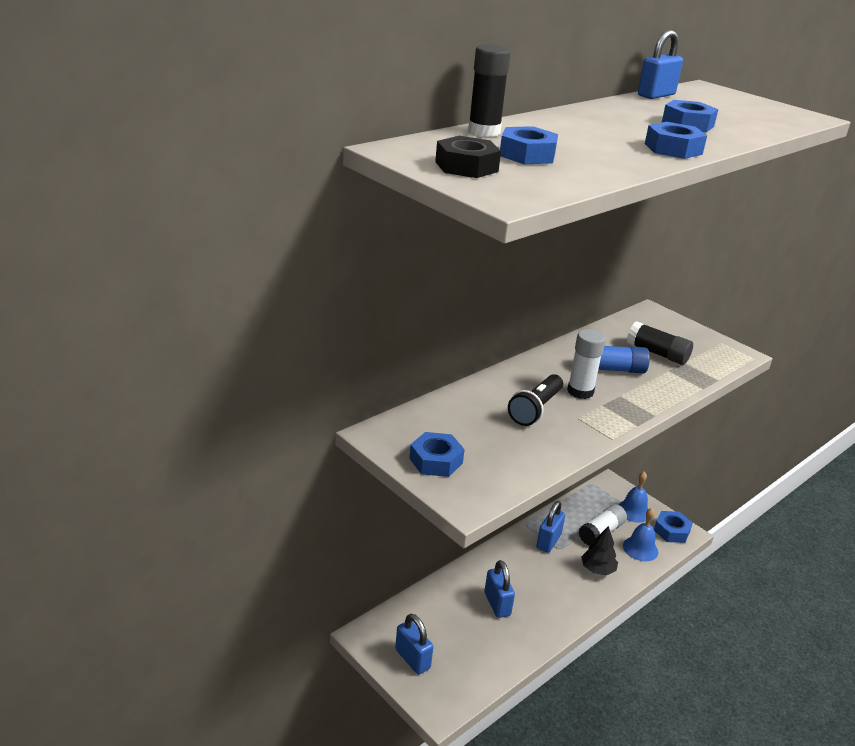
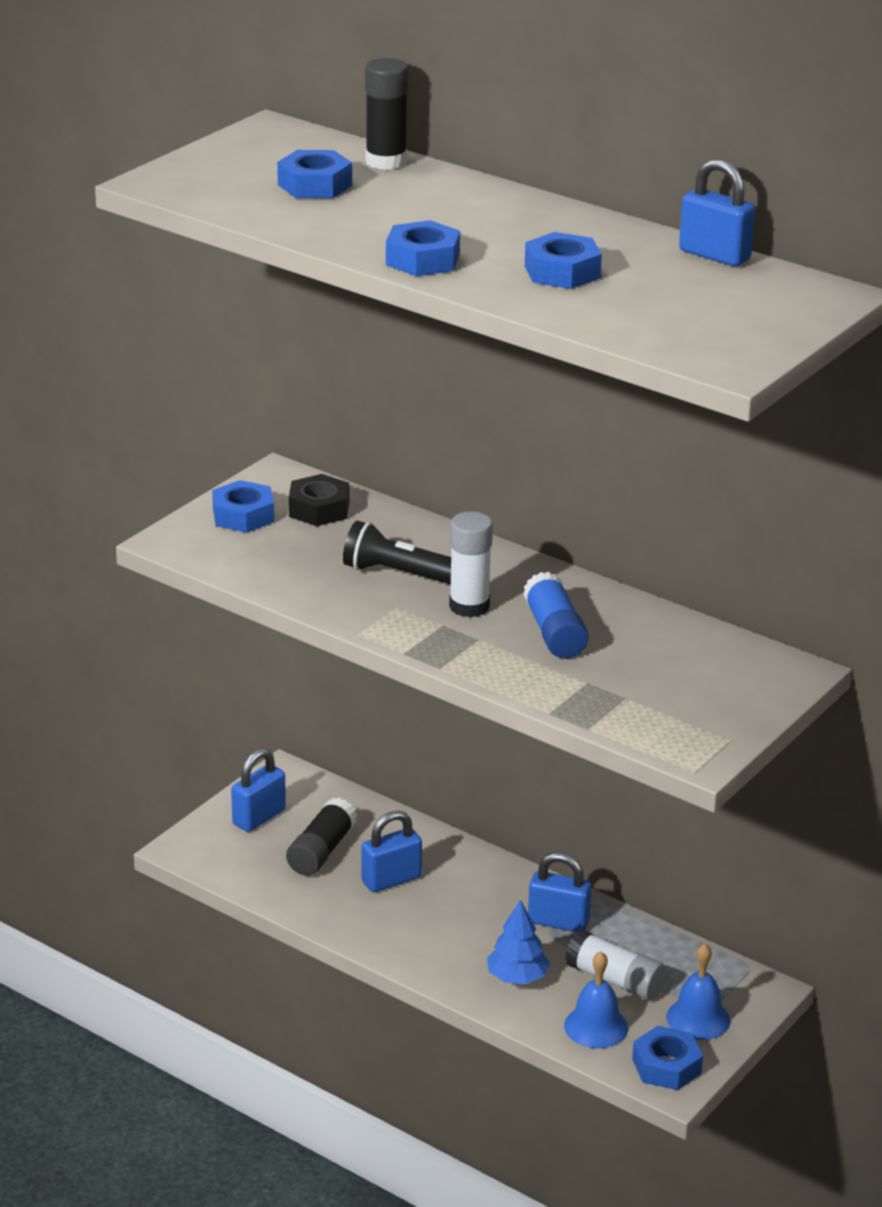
camera: 80 degrees right, 0 degrees up
(466, 166) = (243, 160): black nut -> black nut (319, 509)
(597, 569) = (517, 978): black tree -> blue tree
(657, 353) = (638, 673): black glue stick -> black glue stick (321, 851)

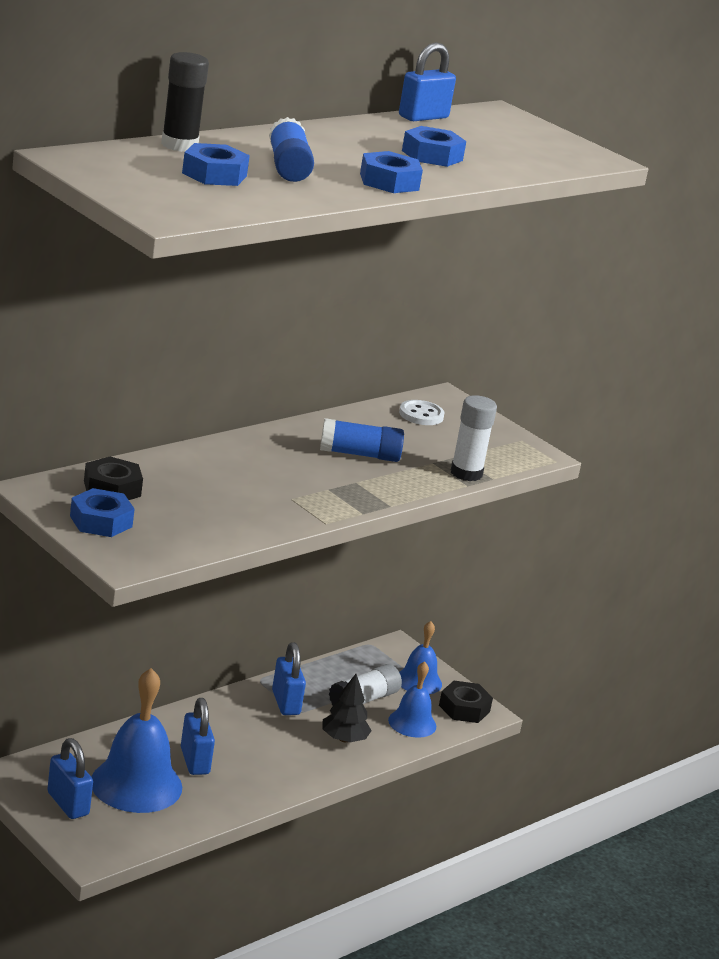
camera: 80 degrees left, 5 degrees down
(321, 851) = (136, 784): black glue stick -> blue bell
(394, 211) = (288, 167): none -> blue glue stick
(398, 574) = (241, 485): black flashlight -> none
(469, 606) = (306, 473): white glue stick -> white glue stick (466, 473)
(517, 978) = (344, 739): blue tree -> black tree
(558, 922) = (286, 703): blue padlock -> blue padlock turned 45 degrees counterclockwise
(666, 1066) = (464, 708): blue nut -> black nut
(718, 659) = (421, 415): none -> white button

